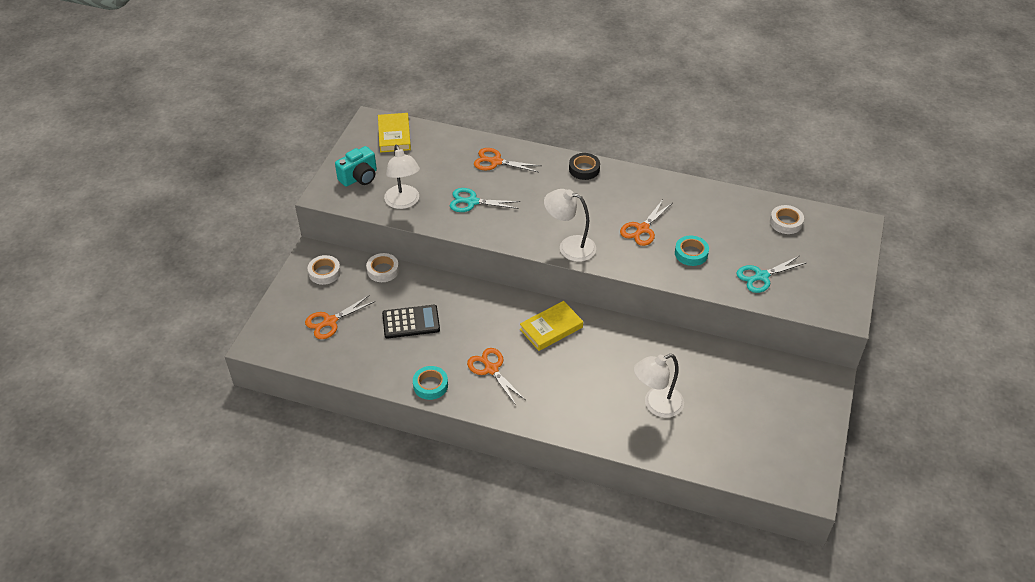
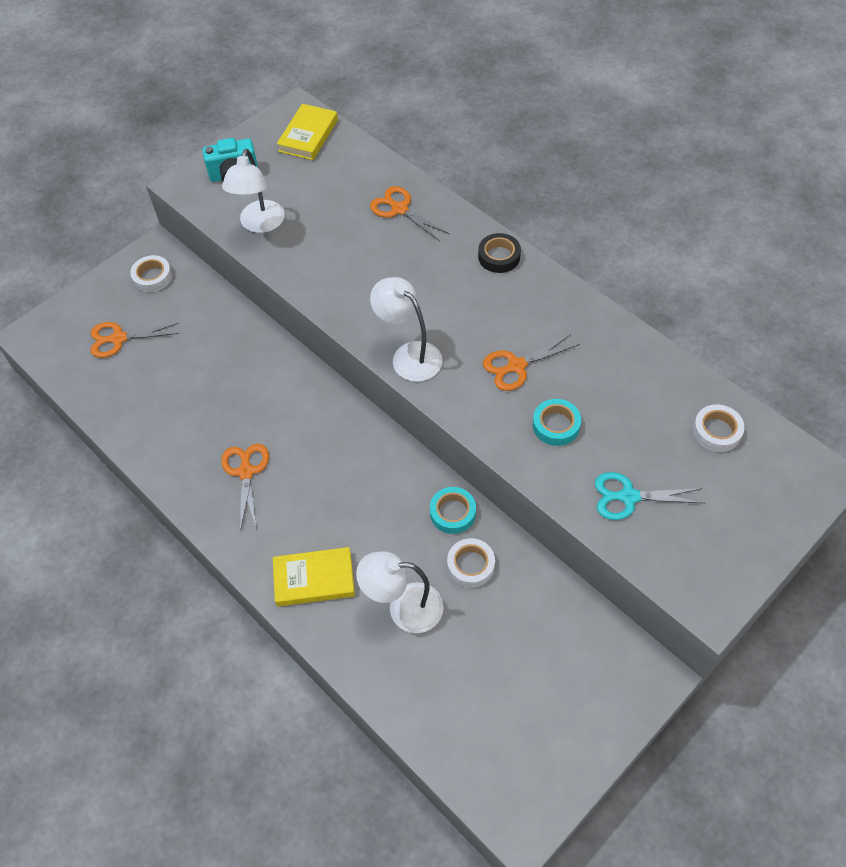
camera: 30 degrees right, 10 degrees up
(383, 270) = (214, 298): white tape -> white tape (471, 565)
(411, 322) = (200, 374): black calculator -> none
(430, 385) = (168, 463): turquoise tape -> turquoise tape (452, 513)
(472, 202) = (336, 252): turquoise scissors -> none
(551, 328) = (348, 449): yellow book -> yellow book (314, 579)

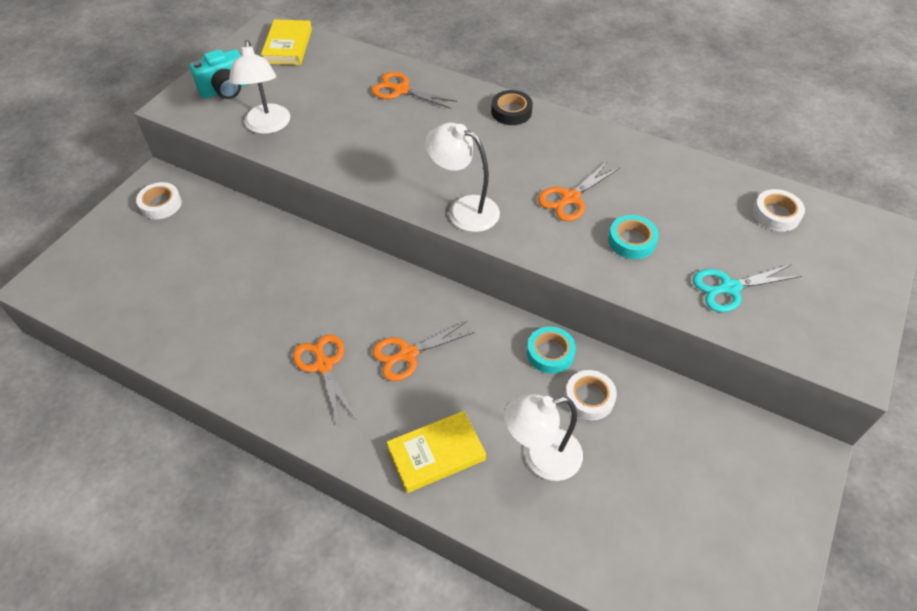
camera: 20 degrees left, 5 degrees down
(118, 339) = (141, 268): orange scissors -> orange scissors (408, 354)

